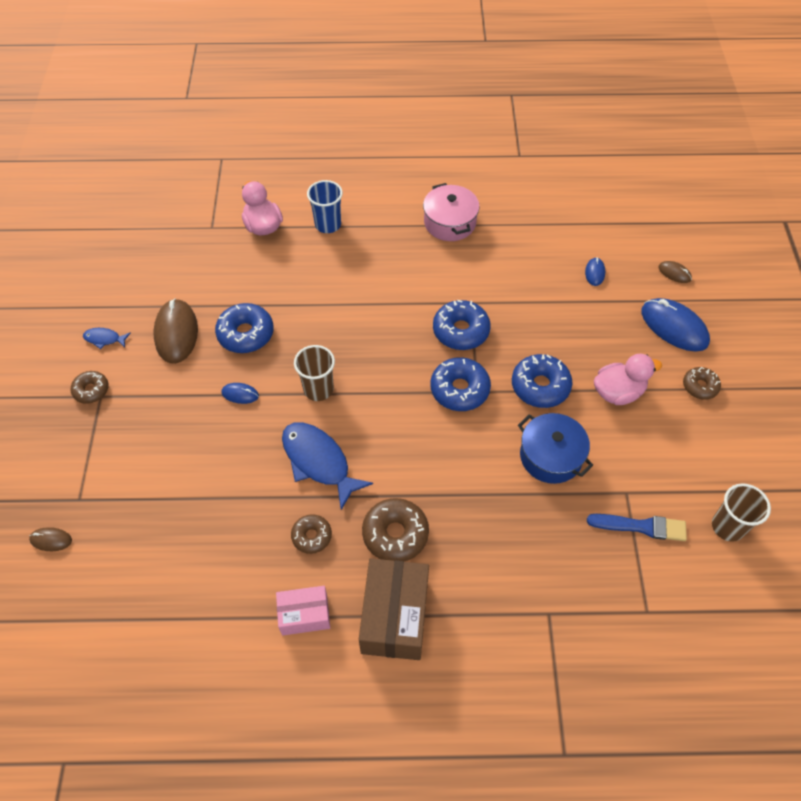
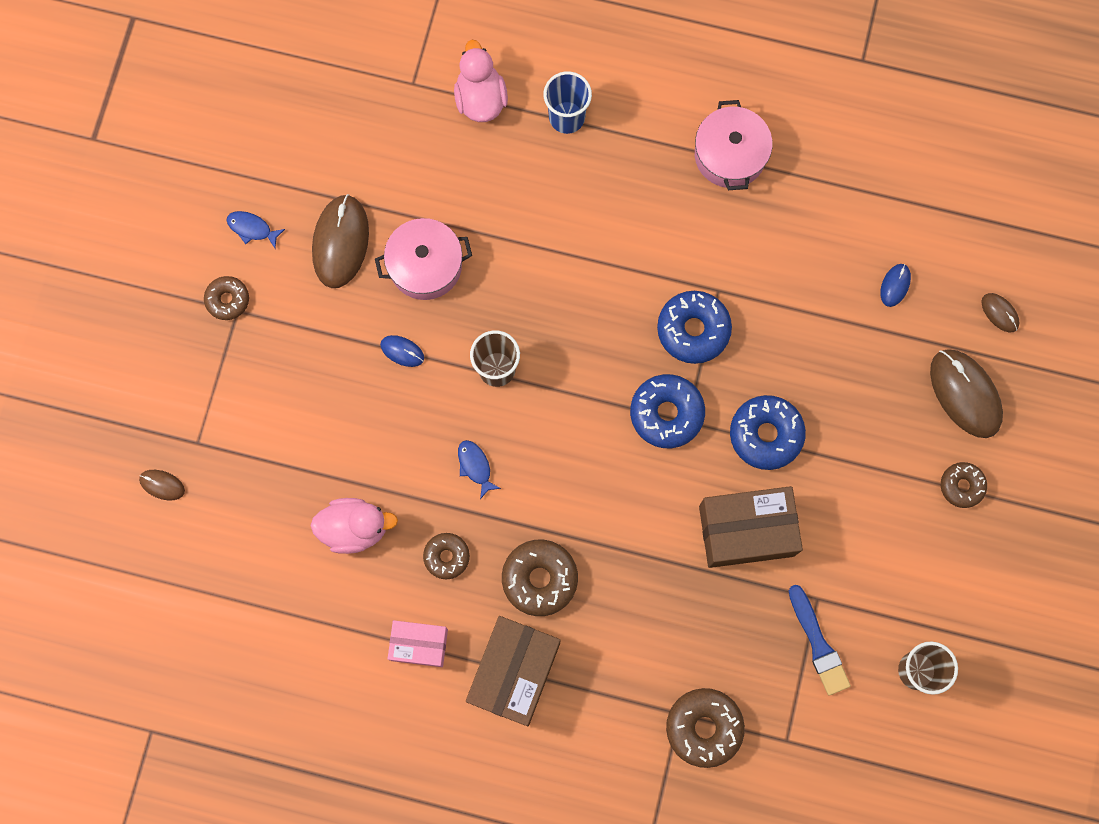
camera: 15 degrees right, 20 degrees up
(246, 334) = (425, 265): blue donut -> pink pot
(318, 462) = (475, 466): blue fish -> blue fish, size x0.47
(551, 456) = (746, 530): blue pot -> brown box
(573, 619) = (704, 727): none -> brown donut
(618, 392) = (857, 467): pink duck -> pink duck (355, 528)
(641, 526) = (818, 644): blue brush -> blue brush turned 45 degrees clockwise
(674, 327) = (965, 394): blue mouse -> brown mouse

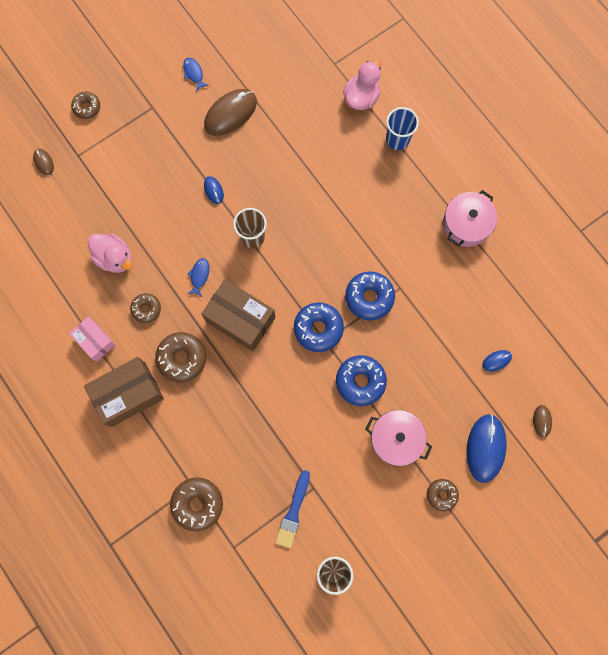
camera: 40 degrees right, 0 degrees up
(227, 300) = (152, 98): brown donut -> brown donut (87, 107)
(425, 265) = (262, 157): pink pot -> pink pot (396, 439)
(746, 530) = (307, 422): brown box -> brown box (240, 319)
(965, 394) = (485, 448): brown mouse -> blue mouse

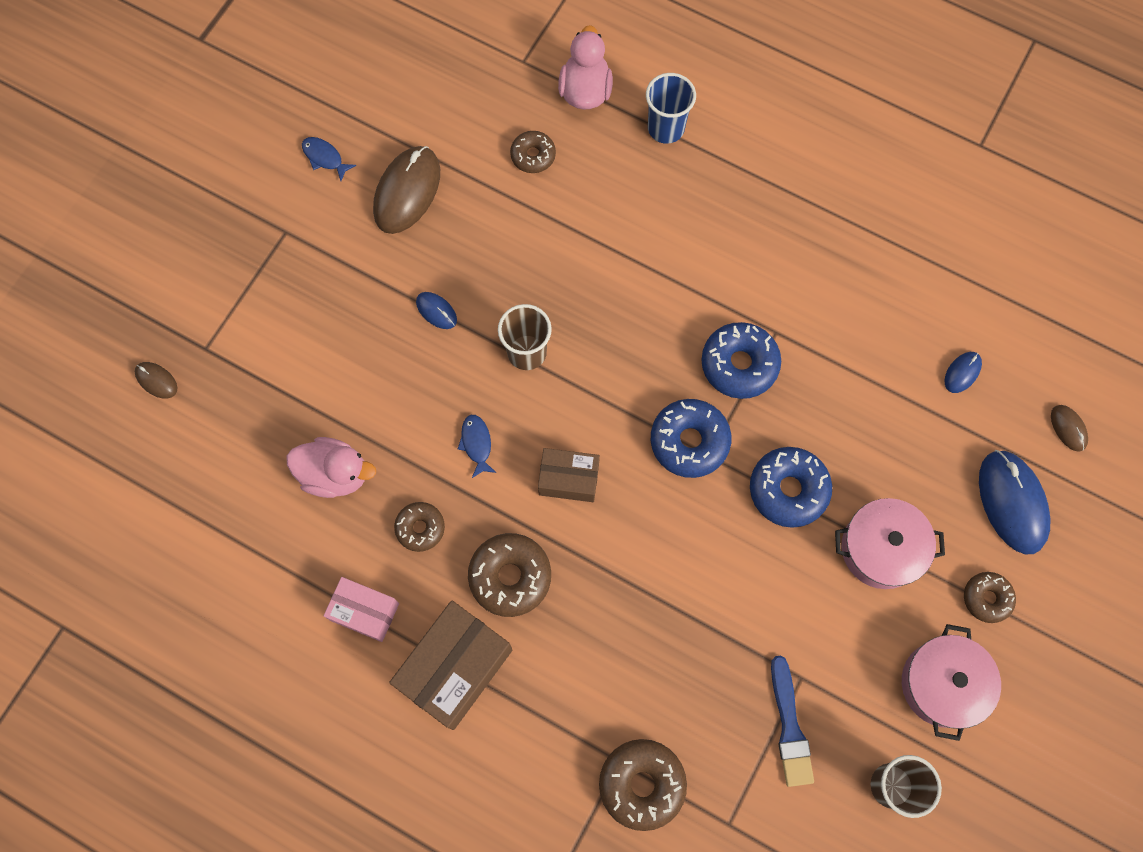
camera: 25 degrees left, 5 degrees down
(87, 107) = (185, 272): brown donut -> brown donut (533, 156)
(240, 319) = (569, 479): brown box -> brown box, size x0.60
(466, 224) = (821, 203): pink pot -> pink pot (942, 684)

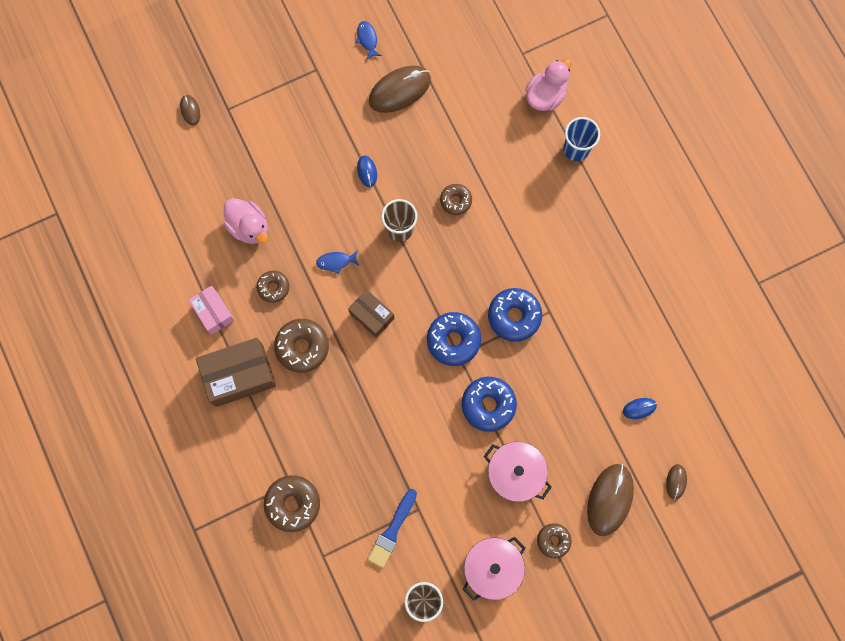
camera: 35 degrees right, 5 degrees up
(476, 444) = (336, 262): blue fish -> blue fish turned 120 degrees counterclockwise
(533, 156) = (486, 115): brown donut -> brown donut (455, 201)
(1012, 502) = (609, 499): blue mouse -> brown mouse

